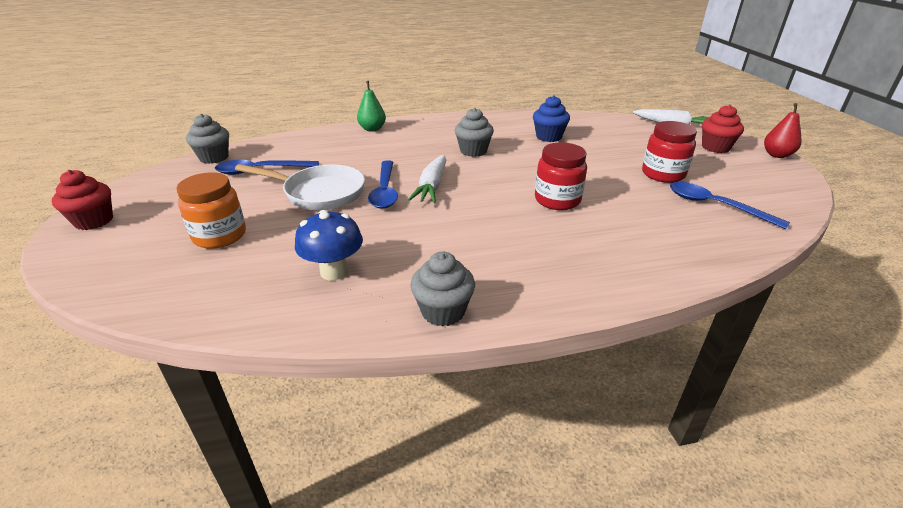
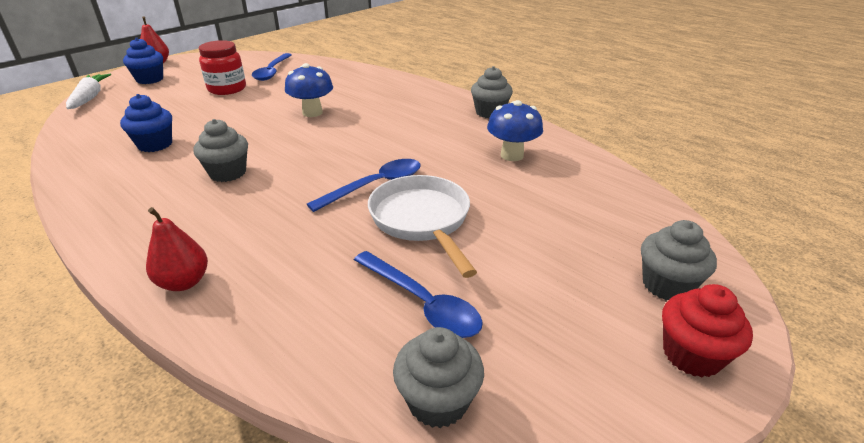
camera: 125 degrees left, 0 degrees up
(117, 245) = (667, 285): none -> grey cupcake
(220, 236) = (560, 231): orange jar -> none
(372, 129) = (184, 282): green pear -> red pear
(432, 186) = (340, 166): white carrot -> none
(557, 200) = (312, 113): red jar -> blue mushroom
(715, 147) = (150, 79): red cupcake -> blue cupcake

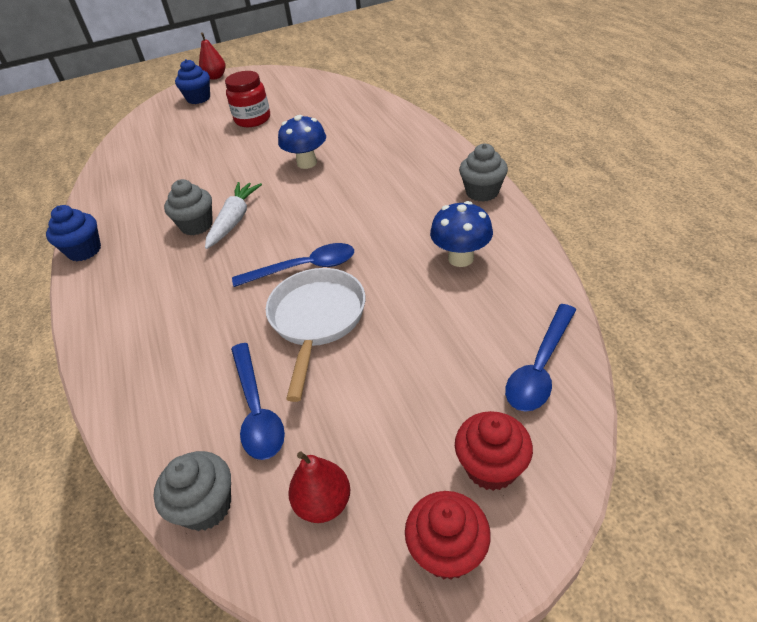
camera: 30 degrees right, 10 degrees up
(90, 97) = (144, 116): white carrot -> white carrot (234, 220)
(155, 144) = (162, 181): blue cupcake -> blue cupcake (84, 250)
(184, 282) = (107, 333): red pear -> red pear (323, 503)
(272, 72) = (304, 100): blue spoon -> blue spoon (540, 367)
(667, 285) = (491, 467): grey cupcake -> red cupcake

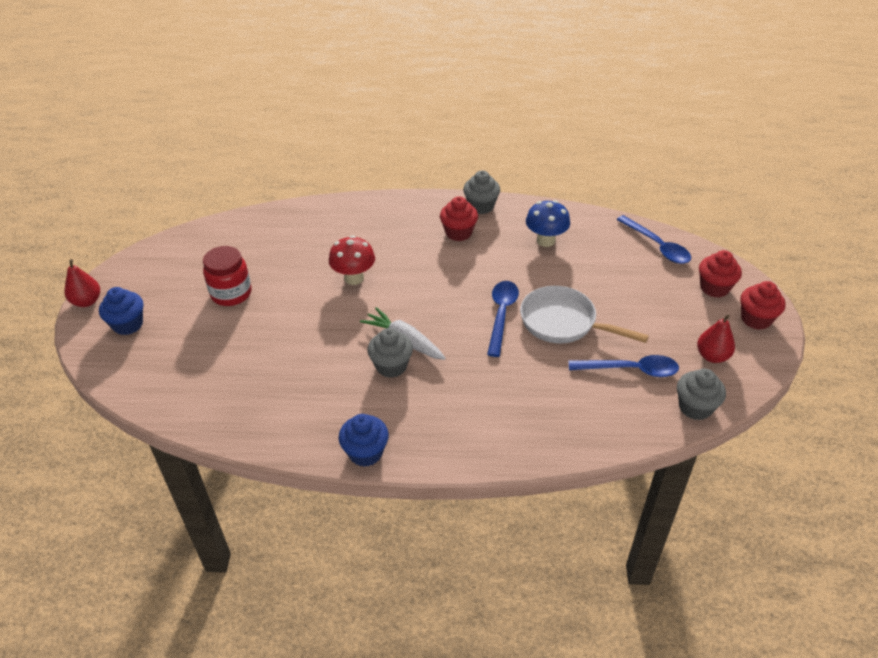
camera: 70 degrees left, 0 degrees up
(307, 163) = (354, 278): blue mushroom -> red mushroom
(421, 194) = (458, 233): none -> red cupcake

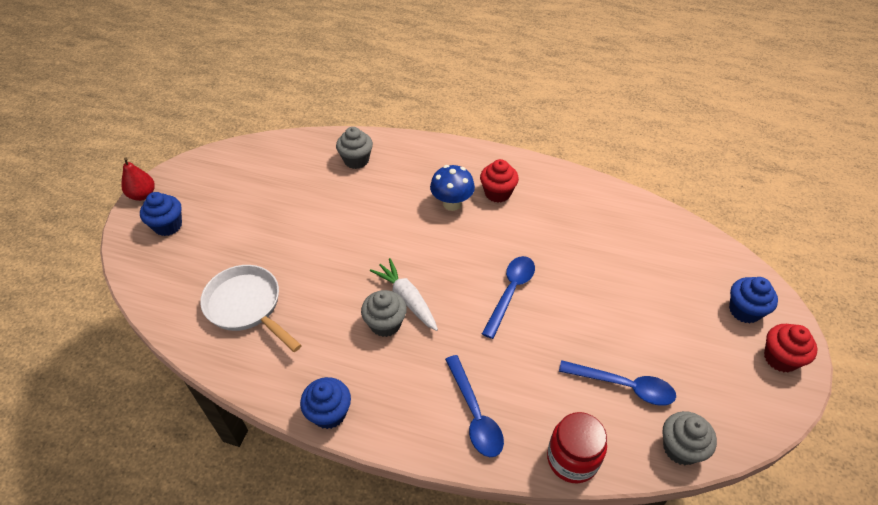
camera: 15 degrees right, 5 degrees up
(231, 293) = (267, 213): red jar -> red jar (572, 459)
(354, 278) = (382, 221): red mushroom -> none
(481, 206) = (529, 169): grey cupcake -> grey cupcake (356, 160)
(545, 241) = (581, 219): blue mushroom -> blue mushroom (452, 204)
(563, 322) = (570, 314): white pan -> white pan (247, 306)
(657, 246) = (696, 249): blue spoon -> blue spoon (474, 414)
(712, 356) = (718, 391): red pear -> none
(714, 288) = (744, 310): red cupcake -> blue cupcake

